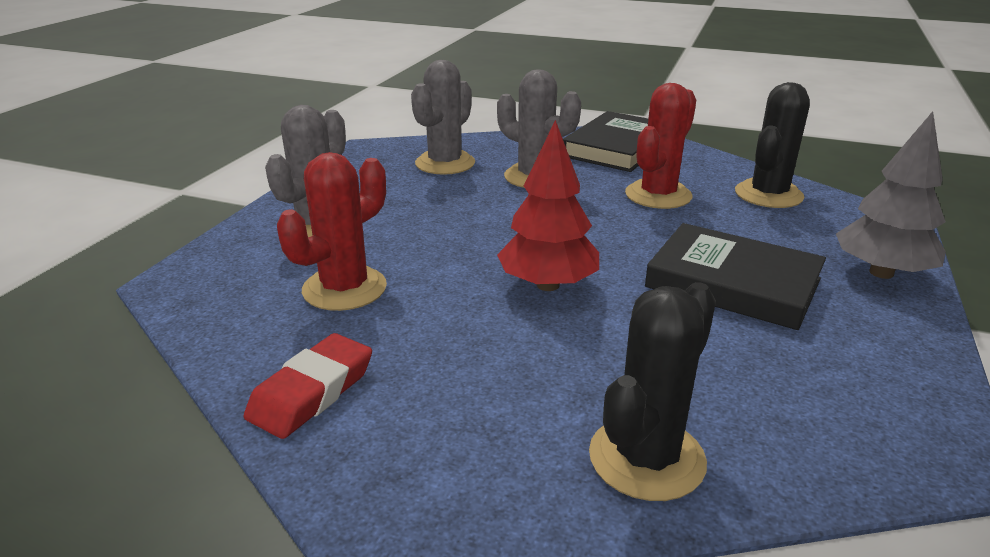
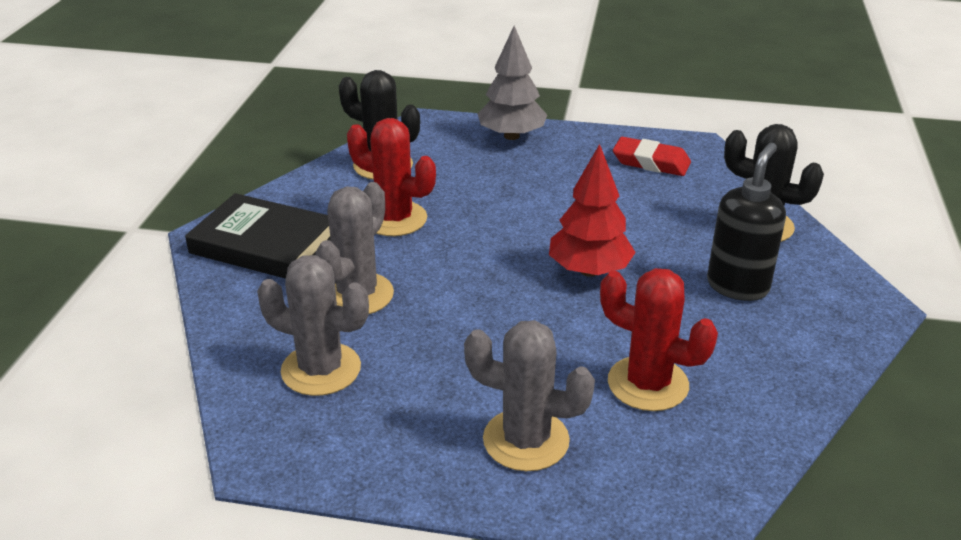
camera: 100 degrees left, 5 degrees up
(312, 392) = (792, 365): red eraser -> red eraser (651, 162)
(486, 389) = (738, 286): none -> black soap dispenser
(732, 283) = (550, 190): black book -> none

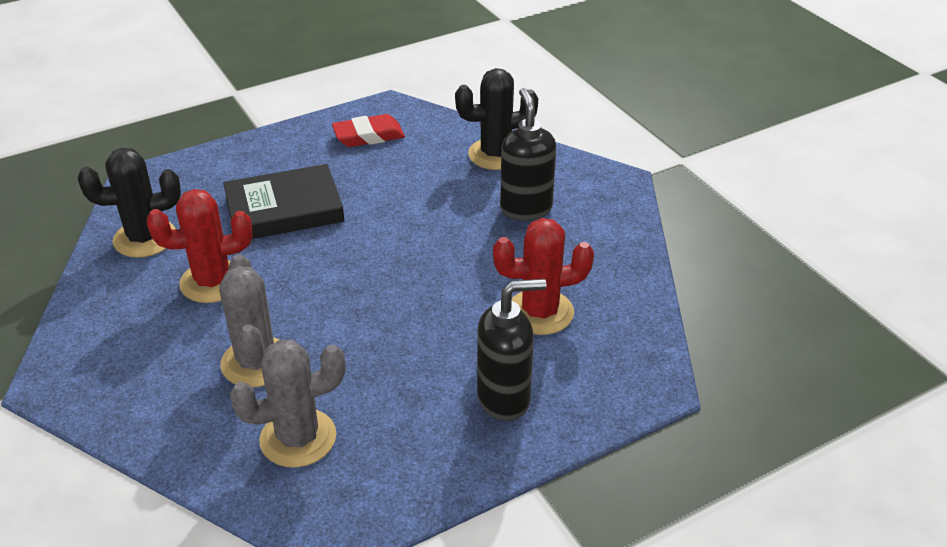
camera: 40 degrees left, 5 degrees up
(263, 244) = (116, 363): black book -> black book (284, 209)
(511, 136) = (231, 160): grey tree -> none
(526, 440) = (504, 399): grey cactus -> black soap dispenser
(589, 270) = (415, 248): red tree -> none

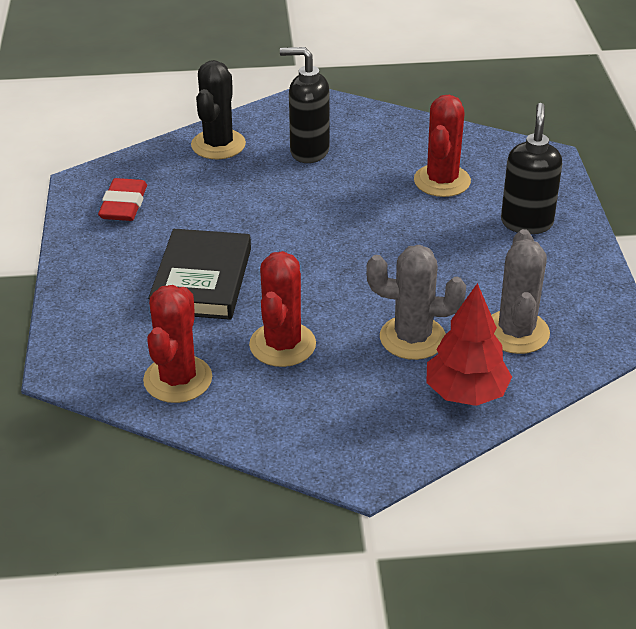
camera: 65 degrees left, 0 degrees up
(145, 238) = (178, 379): black cactus -> red cactus
(183, 424) = (466, 393): none -> red tree

